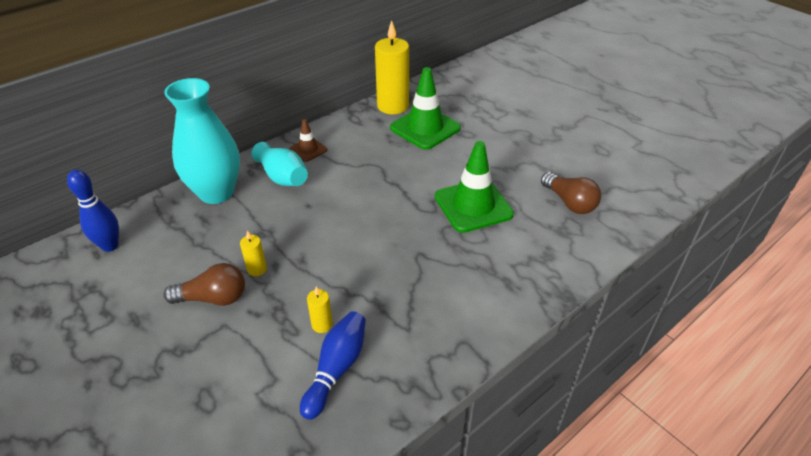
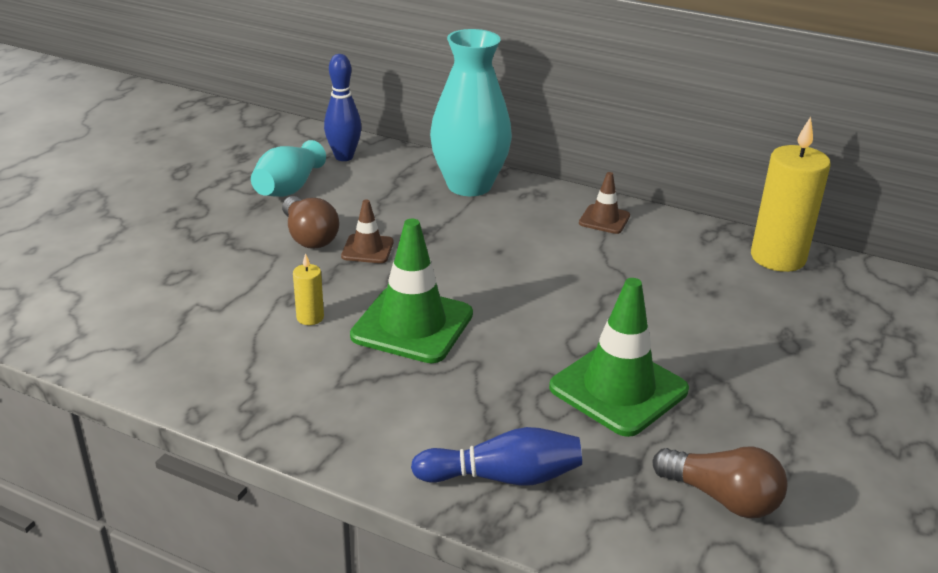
camera: 65 degrees right, 10 degrees down
(257, 269) = (367, 249): yellow candle -> brown traffic cone
(283, 177) = (534, 218): turquoise vase -> turquoise vase (289, 188)
(336, 369) = (250, 346): blue bowling pin -> blue bowling pin (503, 477)
(425, 128) = (757, 300): green traffic cone -> green traffic cone (412, 325)
(569, 202) = (722, 498): brown light bulb -> brown light bulb turned 90 degrees counterclockwise

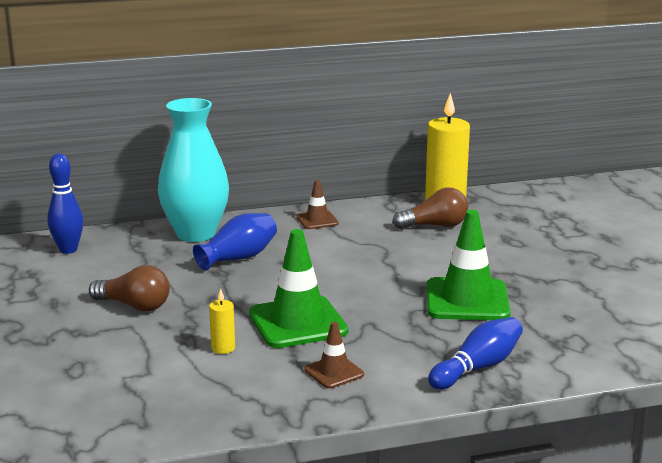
camera: 40 degrees left, 10 degrees down
(289, 188) = (61, 284): turquoise vase -> none
(367, 249) = (191, 296): brown traffic cone -> brown traffic cone (334, 372)
(467, 228) = (238, 258): none -> blue vase
(722, 498) = (591, 323): brown light bulb -> brown light bulb (435, 226)

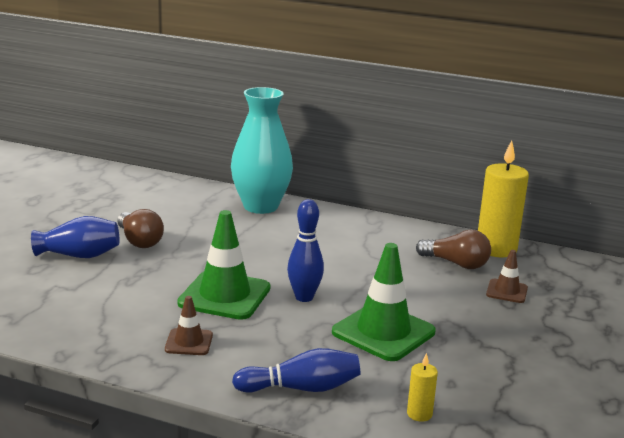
camera: 35 degrees right, 0 degrees up
(68, 250) = (161, 189): blue bowling pin -> blue bowling pin (304, 297)
(223, 348) = (145, 292): yellow candle -> yellow candle (419, 414)
(238, 258) = (261, 234): blue vase -> blue vase (79, 255)
(317, 220) = (365, 227): brown traffic cone -> brown traffic cone (506, 291)

